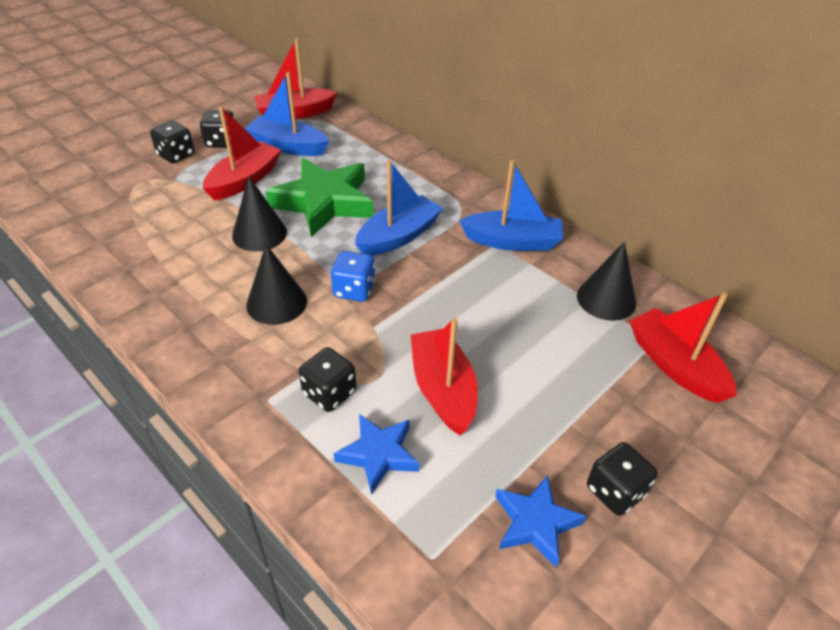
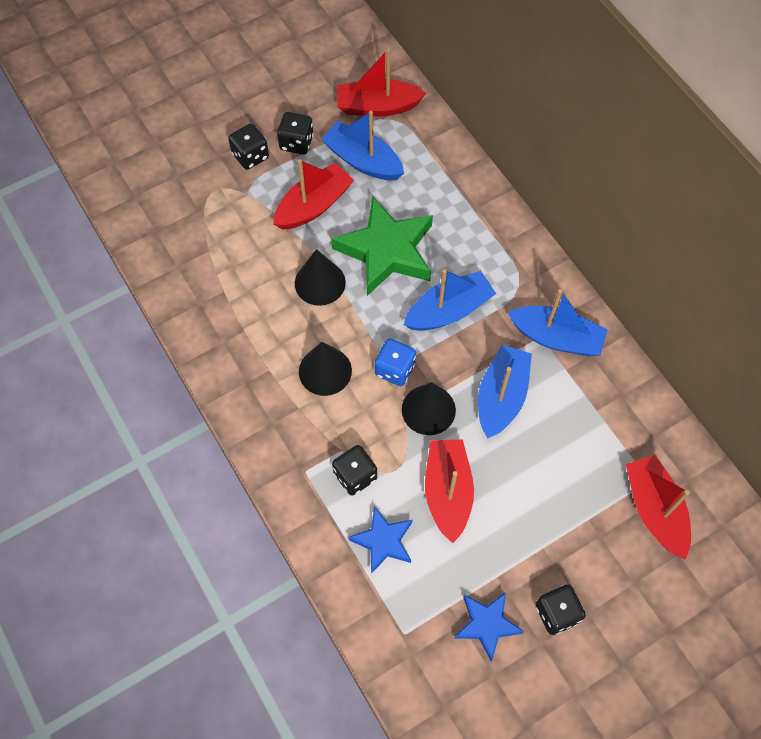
camera: 15 degrees right, 20 degrees up
(474, 295) = (501, 397): none -> blue boat
(606, 299) = (621, 425): black cone -> black cone (428, 409)

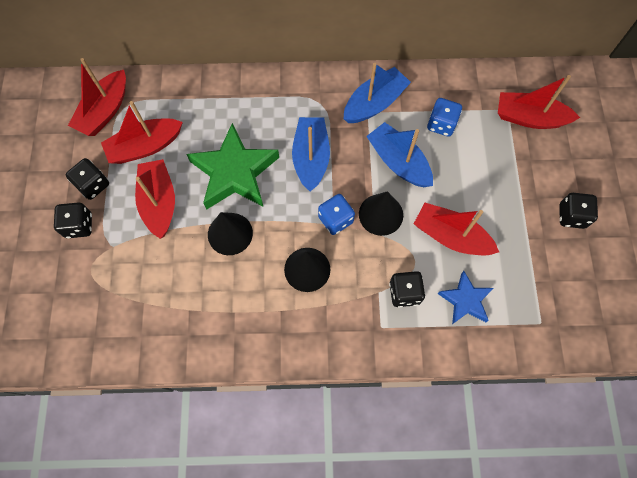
camera: 60 degrees left, 5 degrees up
(363, 160) = (145, 146): blue boat -> red boat
(486, 624) = (559, 264): blue star -> none
(578, 418) = (441, 124): none -> blue dice

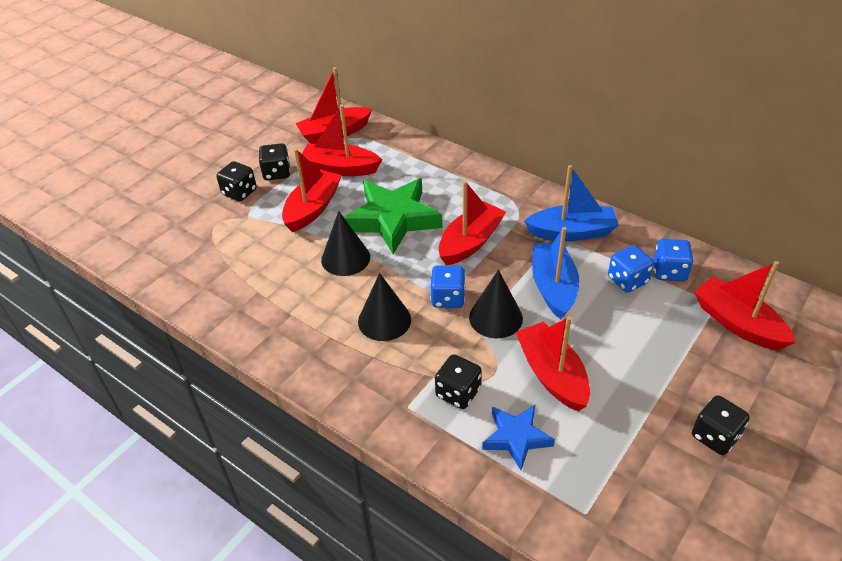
camera: 40 degrees right, 25 degrees down
(311, 158) = (470, 242): blue boat -> red boat
(462, 100) = (669, 272): none -> blue dice

